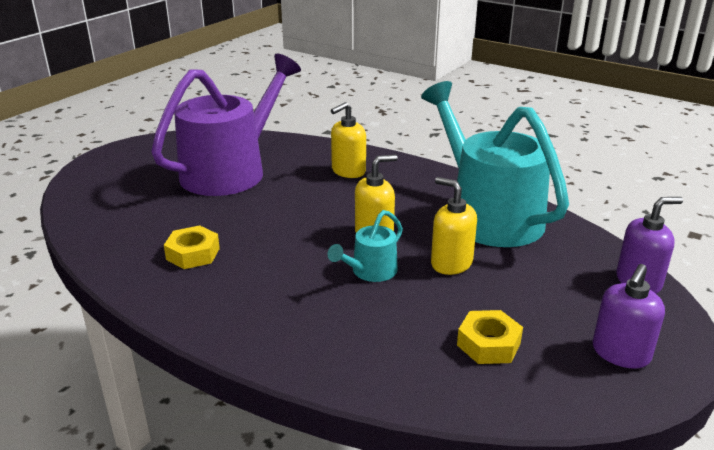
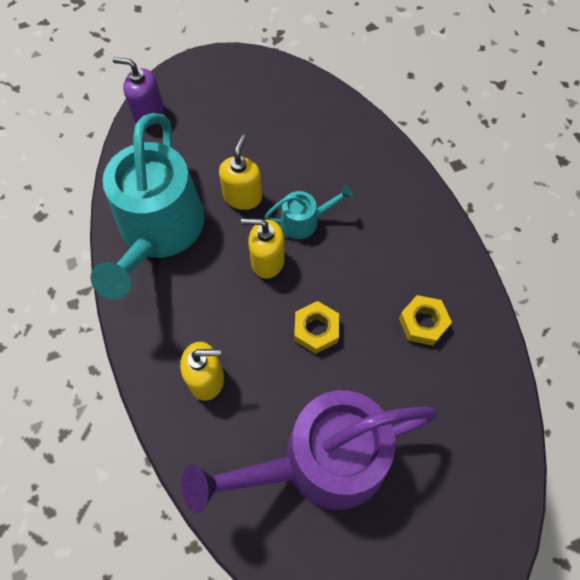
camera: 145 degrees left, 35 degrees up
(451, 263) = (242, 196): yellow soap dispenser -> yellow soap dispenser turned 150 degrees counterclockwise
(488, 344) = (288, 124): yellow nut -> yellow nut (316, 330)
(620, 353) = (227, 81): purple soap dispenser -> none

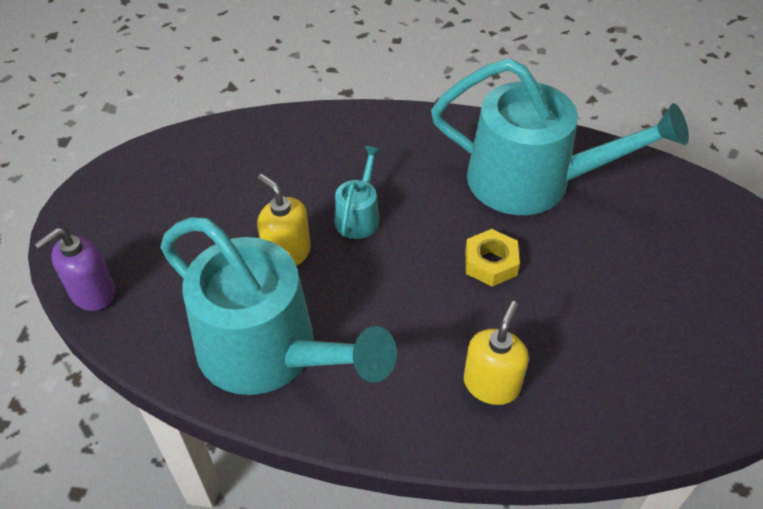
camera: 60 degrees left, 15 degrees down
(267, 261) = (383, 267): yellow soap dispenser -> none
(321, 461) = (636, 323): purple watering can -> none
(423, 323) = (532, 181): yellow nut -> turquoise watering can

